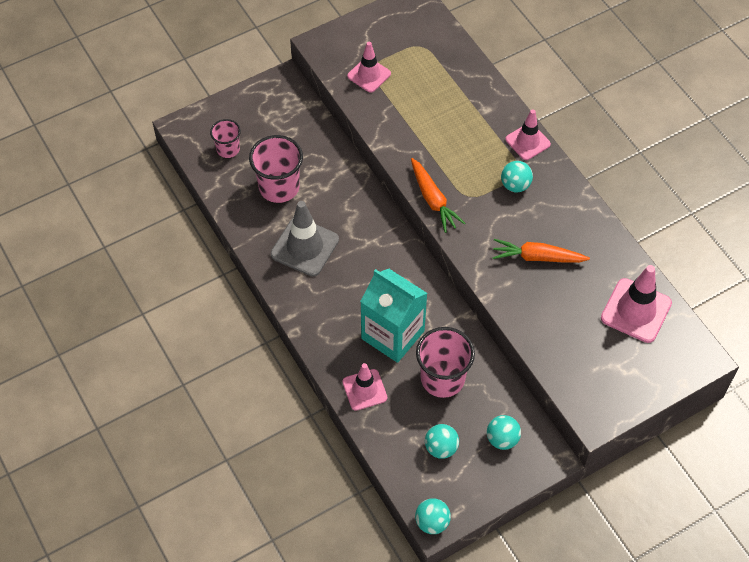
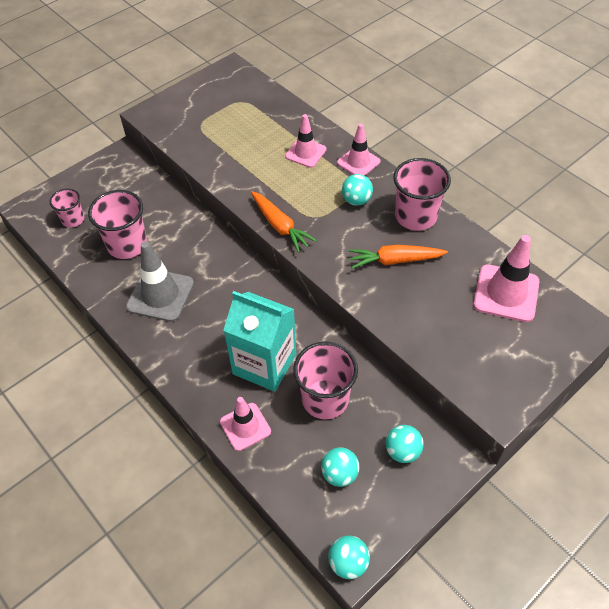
camera: 10 degrees left, 5 degrees down
(369, 75) = (198, 131): pink traffic cone -> pink traffic cone (305, 153)
(570, 214) = (415, 216): none -> pink cup

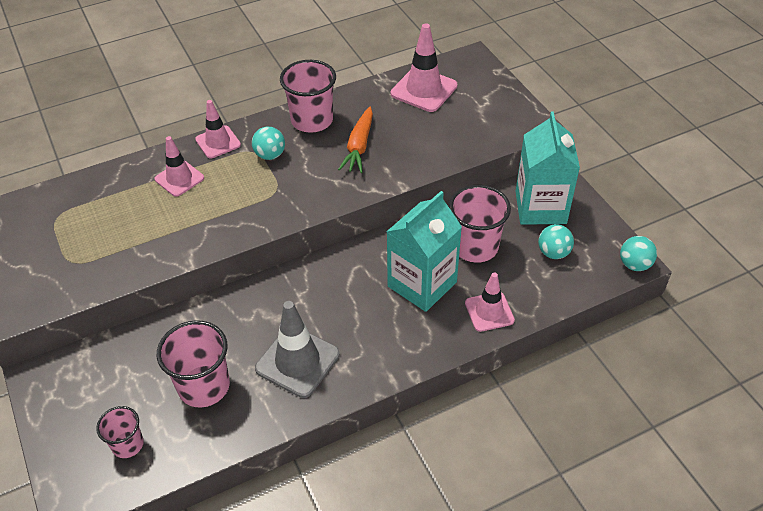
camera: 75 degrees left, 5 degrees down
(280, 226) = (275, 219): orange carrot -> none
(402, 451) = (540, 207): turquoise ball -> turquoise carton

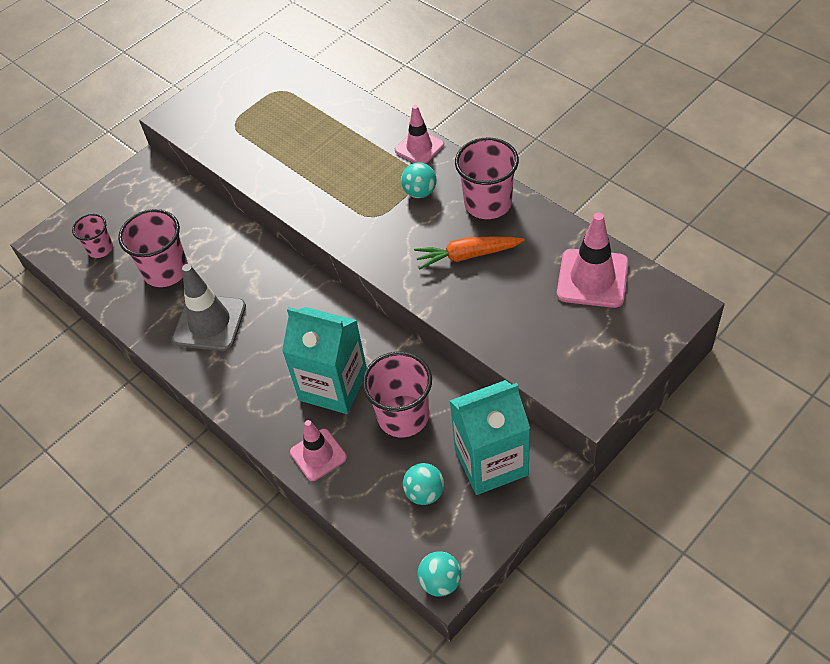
camera: 75 degrees right, 5 degrees up
(179, 178) = (358, 143): pink traffic cone -> none

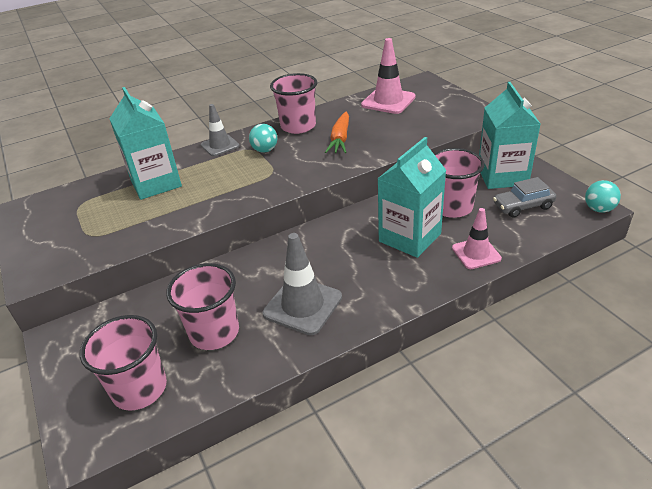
camera: 75 degrees left, 15 degrees down
(100, 248) = (139, 389): pink cup -> pink cup, size x1.71
(329, 128) = (156, 183): none -> turquoise carton
(419, 147) = (220, 145): pink traffic cone -> grey traffic cone
(424, 493) = (523, 206): turquoise ball -> grey car

